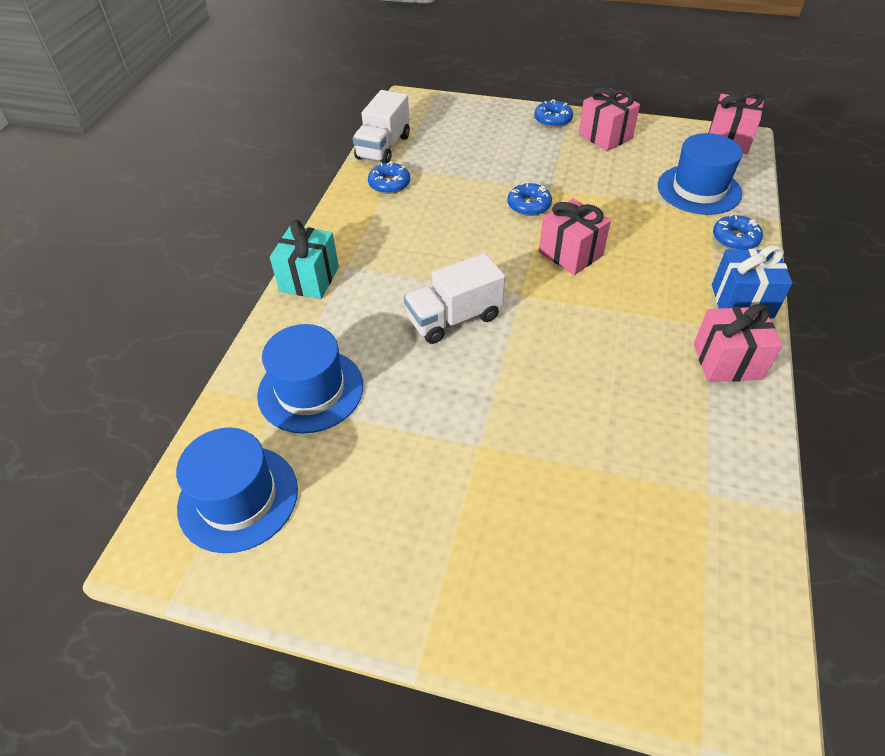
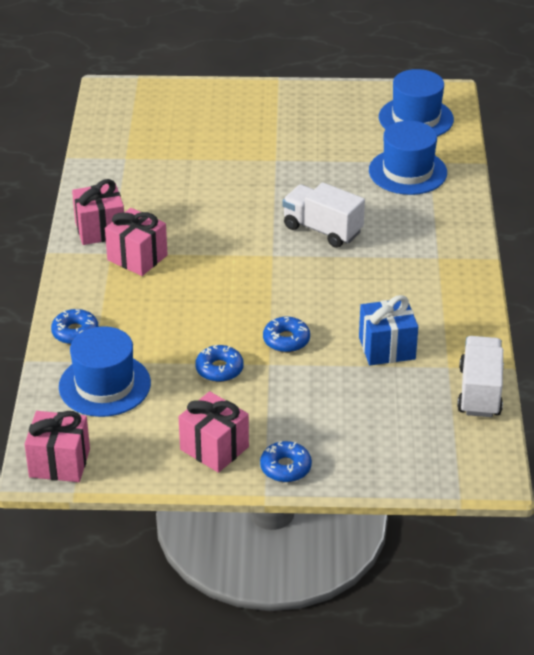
camera: 165 degrees right, 10 degrees down
(309, 279) = (462, 242): turquoise gift -> none
(389, 184) = (445, 344): blue donut -> blue donut (219, 369)
(454, 318) = (322, 230): white truck -> white truck turned 105 degrees counterclockwise
(570, 253) = (234, 296): pink gift -> pink gift (137, 257)
(742, 301) = (80, 275): blue gift -> blue gift (387, 348)

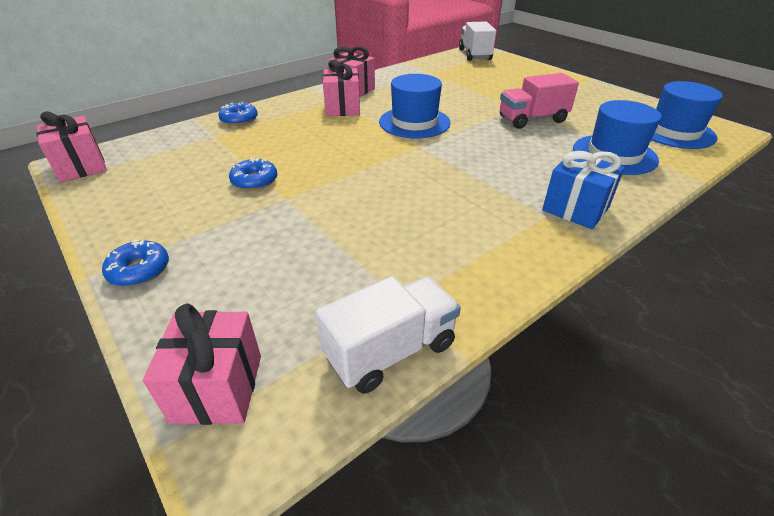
camera: 50 degrees right, 0 degrees up
(104, 385) = (190, 148): blue hat -> blue hat (414, 122)
(214, 448) = (144, 220): pink gift -> pink gift (218, 388)
(286, 340) = (326, 193): blue donut -> none
(306, 168) = (532, 119): none -> pink truck
(322, 230) = (481, 151): white truck -> white truck (475, 55)
(387, 348) = (382, 248): blue gift -> blue gift (575, 209)

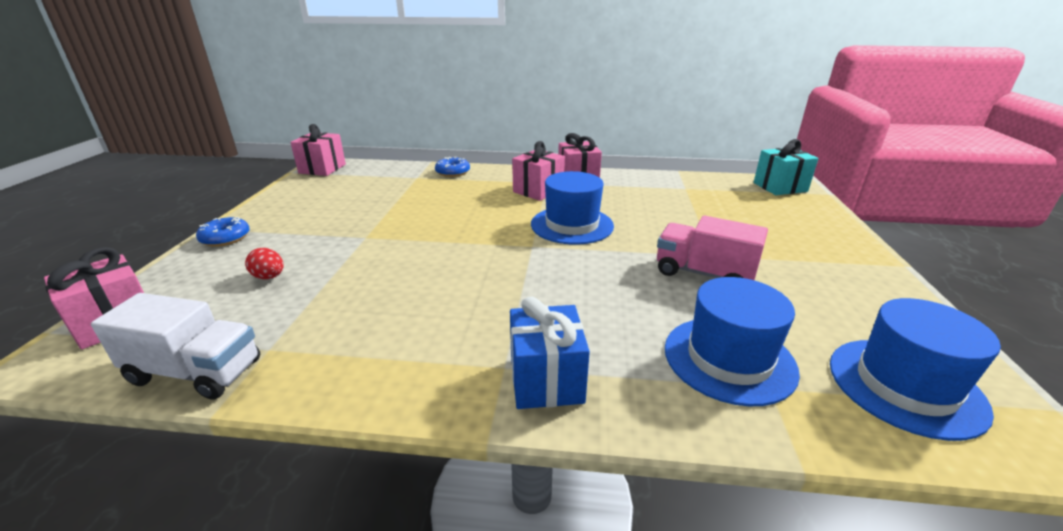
camera: 45 degrees right, 10 degrees down
(254, 181) = (375, 216): blue donut -> none
(277, 267) = (269, 277): none -> red egg
(475, 55) = (780, 187): white truck -> turquoise gift

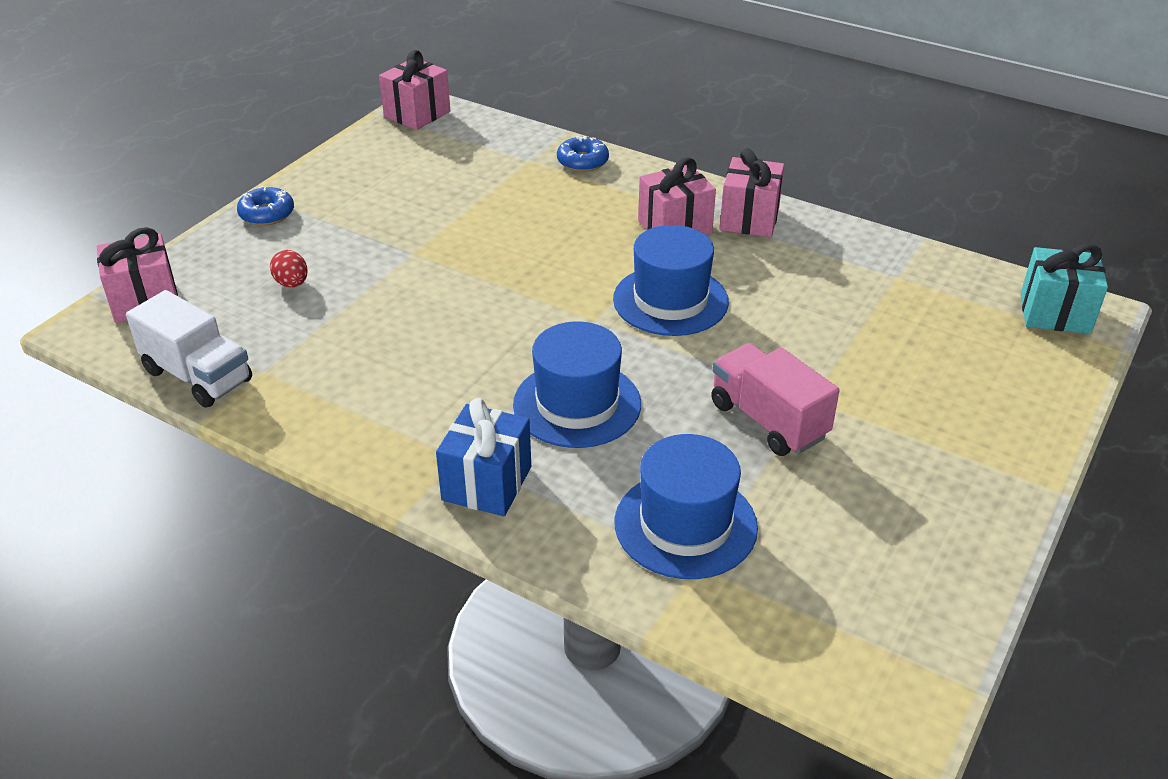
camera: 25 degrees right, 10 degrees up
(905, 386) = (841, 613): blue hat -> blue hat (577, 404)

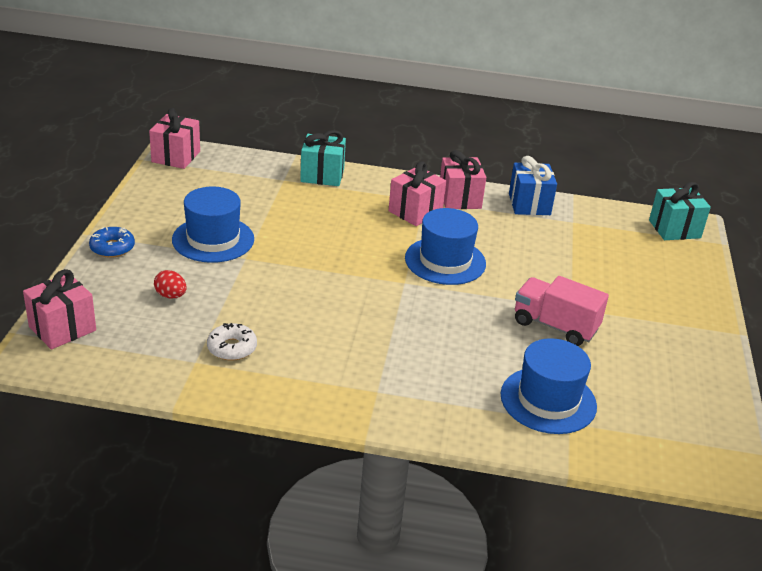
camera: 25 degrees left, 5 degrees down
(198, 376) = (148, 375): white truck -> none
(317, 363) = (232, 348): none -> white donut
(487, 483) = (408, 403): blue gift -> blue gift (529, 204)
(577, 404) = (431, 340): blue hat -> blue hat (213, 239)
(582, 161) = (322, 175): blue donut -> turquoise gift

